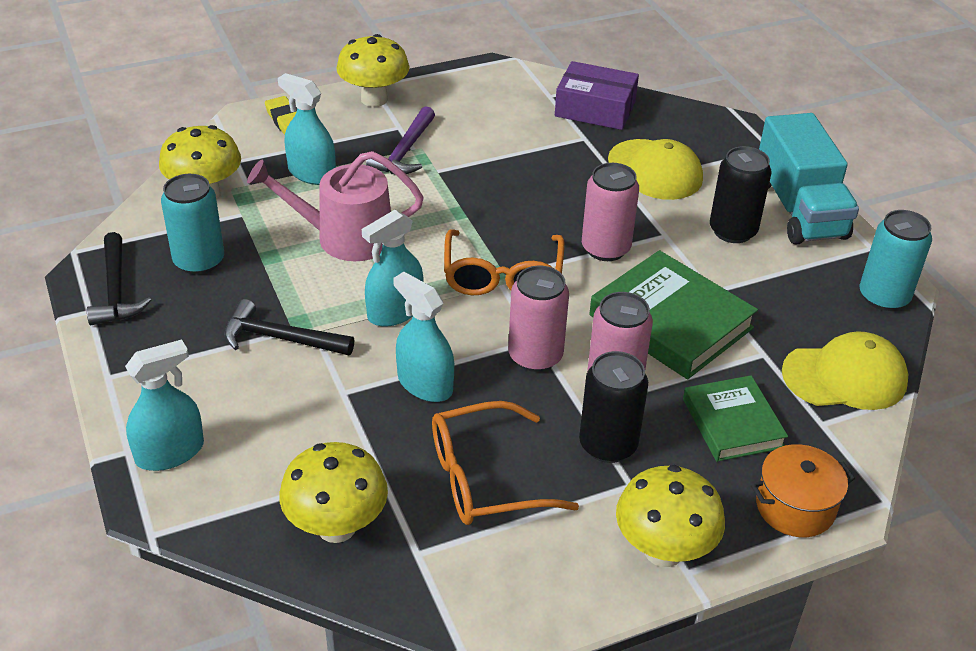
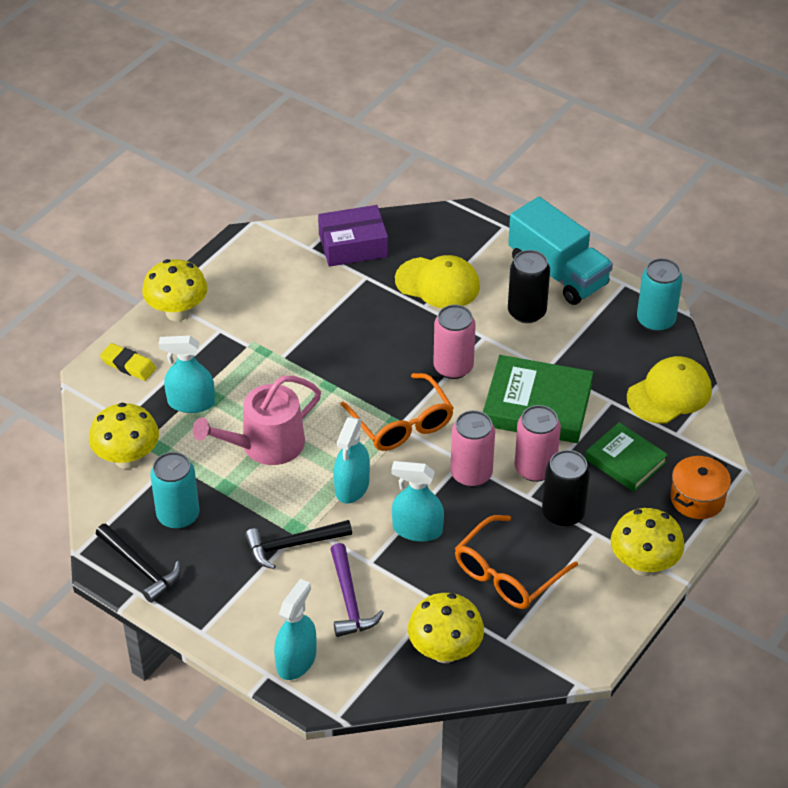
camera: 30 degrees left, 5 degrees up
(405, 152) = (244, 350): purple hammer -> purple hammer (349, 600)

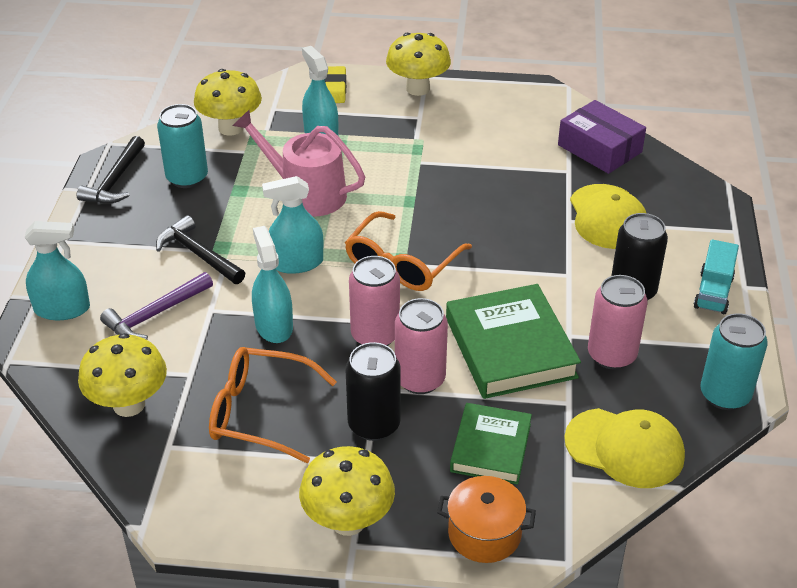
camera: 60 degrees right, 5 degrees down
(453, 367) = (506, 269): pink can -> pink can (611, 355)
(558, 272) = (713, 292): turquoise truck -> turquoise truck, size x0.55

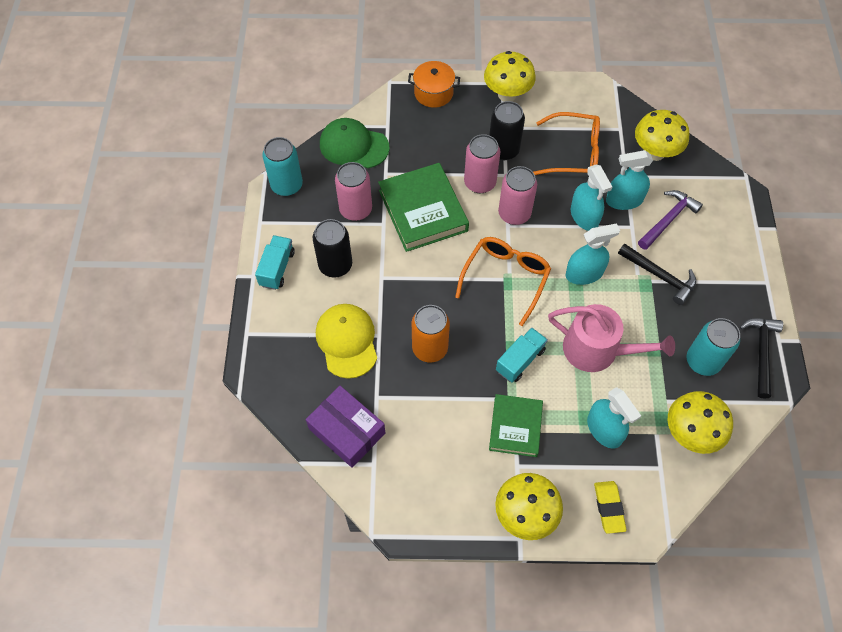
camera: 175 degrees right, 20 degrees up
(62, 309) = (734, 219): turquoise spray bottle -> turquoise spray bottle (624, 200)
(400, 190) = (520, 360): none -> turquoise truck
(491, 448) = (432, 141): green book -> green book (515, 427)
(506, 205) = (430, 348): none -> orange can
(625, 448) = (353, 146): yellow cap -> green cap

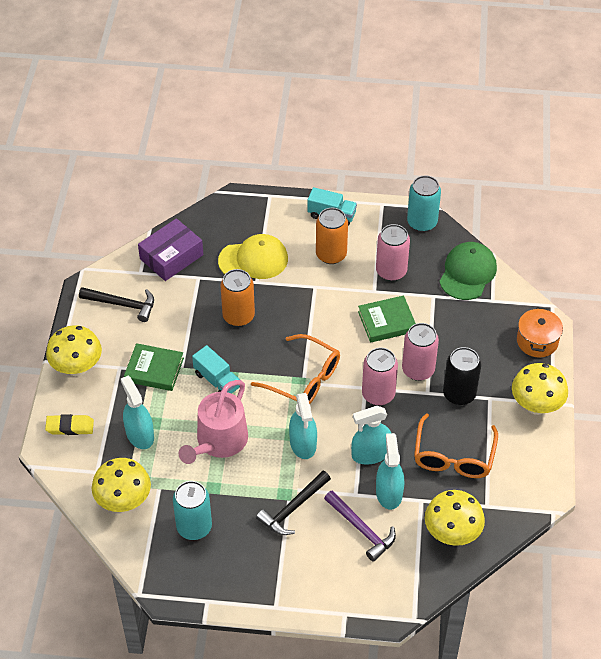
camera: 95 degrees right, 10 degrees down
(335, 265) = (331, 254): black can -> orange can
(423, 211) = (386, 321): green book -> green book, size x0.63
(604, 430) = (140, 434): turquoise spray bottle -> turquoise spray bottle turned 90 degrees clockwise
(761, 353) = (195, 580): black hammer -> black hammer (122, 304)

